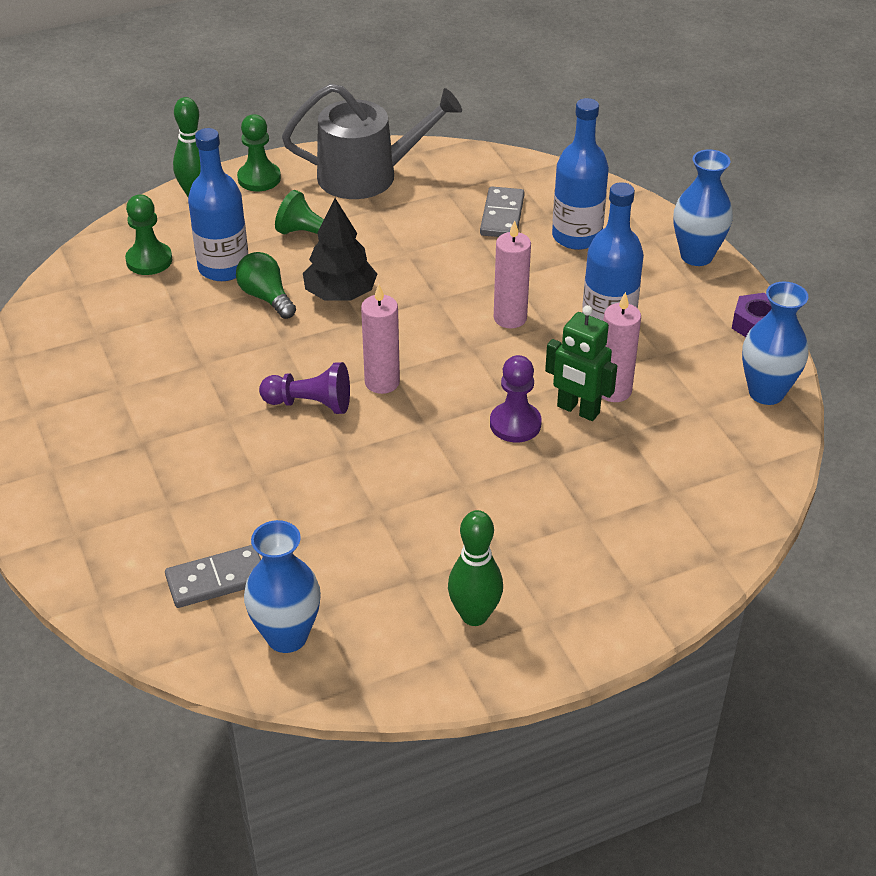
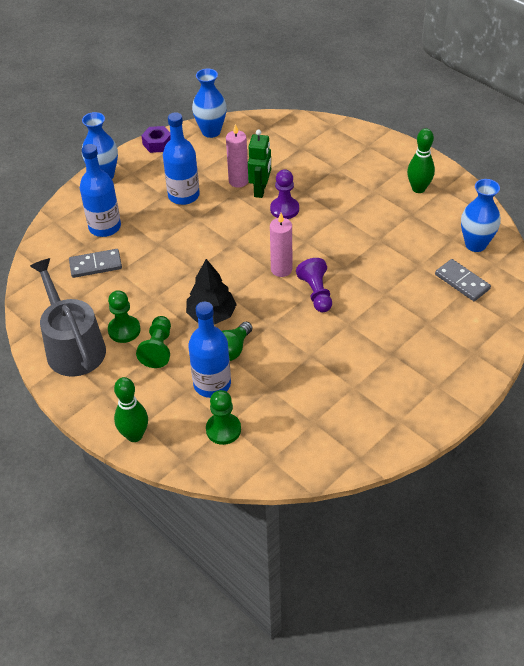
camera: 110 degrees left, 5 degrees up
(259, 178) = (99, 407): green pawn -> green pawn (124, 330)
(510, 318) = (197, 234): pink candle -> none

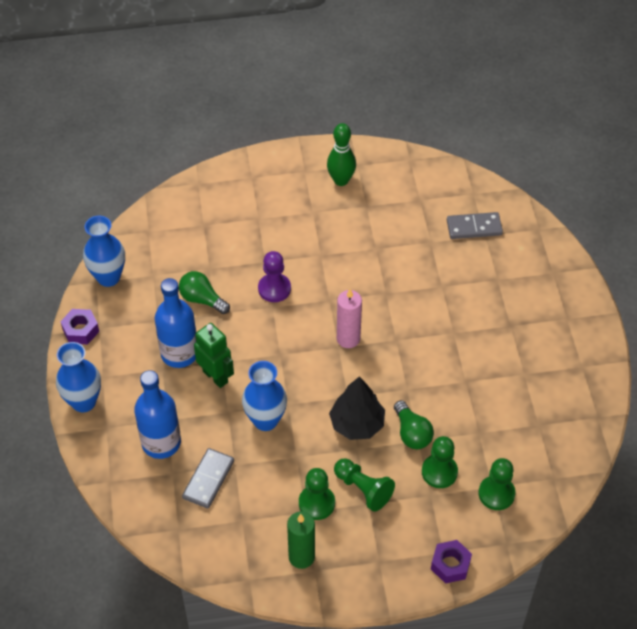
camera: 55 degrees left, 5 degrees up
(73, 346) = (301, 557): grey watering can -> green candle
(134, 435) = (450, 565): green bowling pin -> purple nut
(212, 384) = (439, 472): blue bottle -> green pawn
(238, 181) = (202, 299): pink candle -> green light bulb
(260, 190) = (231, 290): green robot -> green robot (215, 376)
(316, 293) = (399, 332): purple pawn -> none
(475, 244) = (441, 190): blue vase -> blue vase (265, 420)

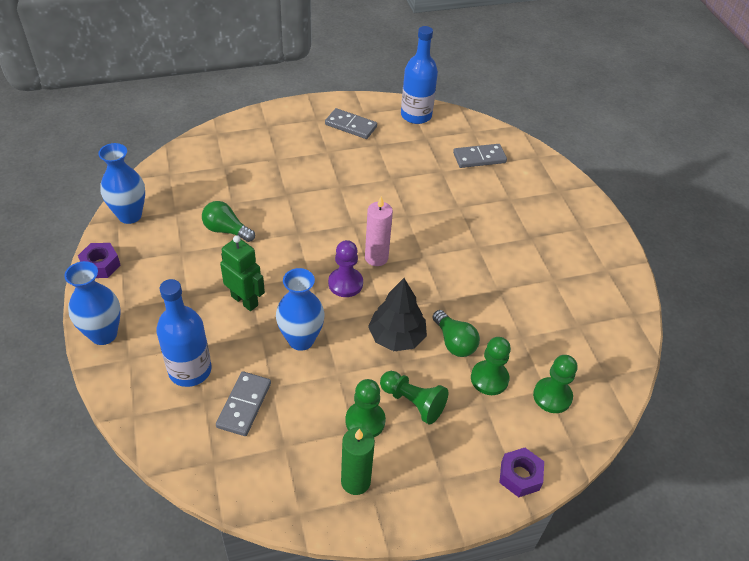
camera: 10 degrees left, 5 degrees down
(179, 353) = (205, 281): blue bottle -> blue bottle (416, 115)
(274, 289) = (298, 217): purple pawn -> purple pawn (345, 283)
(341, 180) = (351, 125): green bowling pin -> grey domino

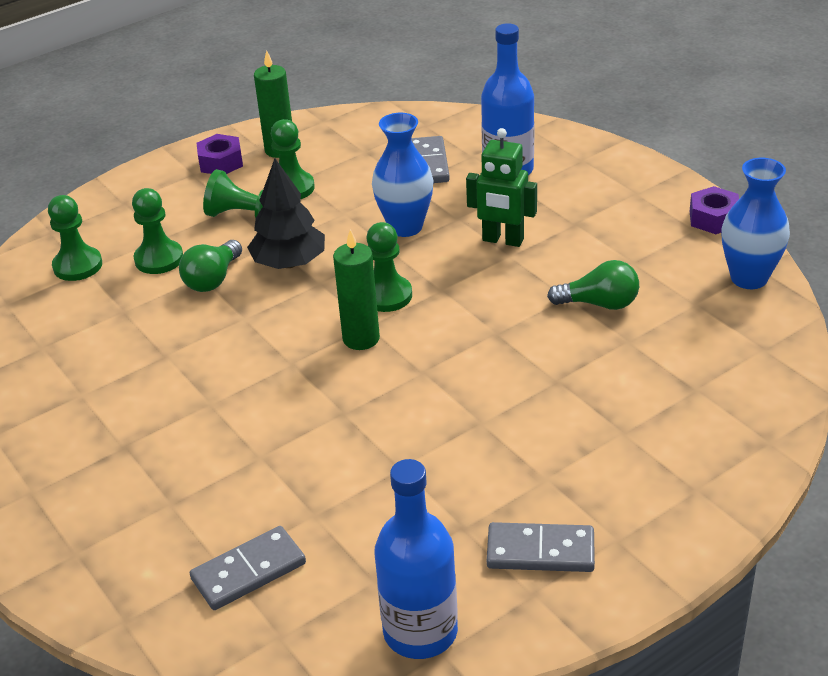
camera: 165 degrees right, 10 degrees down
(103, 334) = (631, 168): blue vase -> none
(345, 283) = (386, 295): purple pawn -> green pawn
(376, 257) = (361, 338): pink candle -> green candle
(454, 342) = (213, 279): green light bulb -> green light bulb turned 105 degrees counterclockwise
(520, 476) = (111, 197): purple nut -> purple nut (221, 162)

